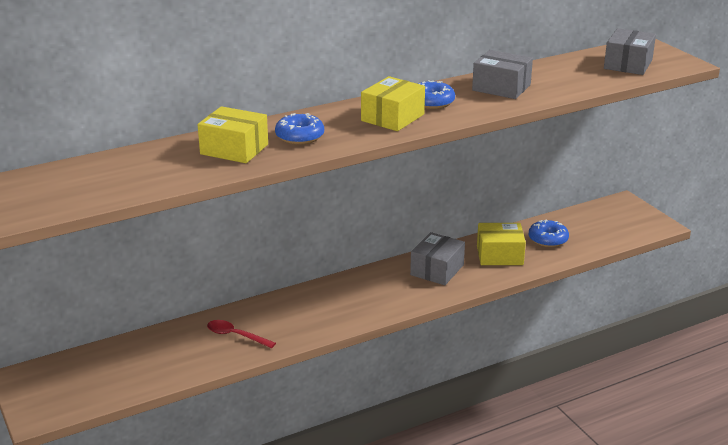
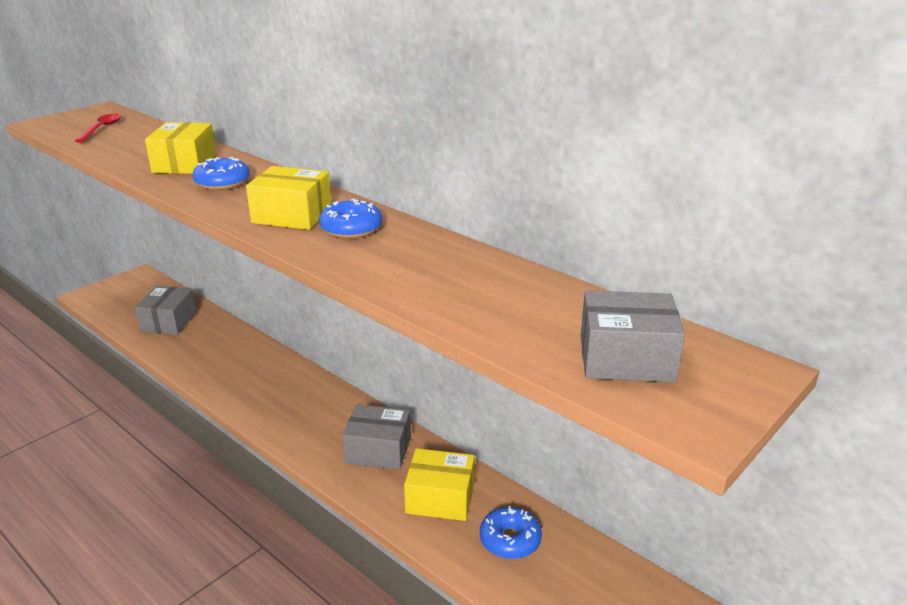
camera: 70 degrees right, 0 degrees up
(236, 336) = (209, 350): red spoon -> red spoon (101, 129)
(499, 255) = (440, 498): yellow box -> yellow box turned 60 degrees counterclockwise
(501, 88) = (431, 264): grey box -> grey box (169, 321)

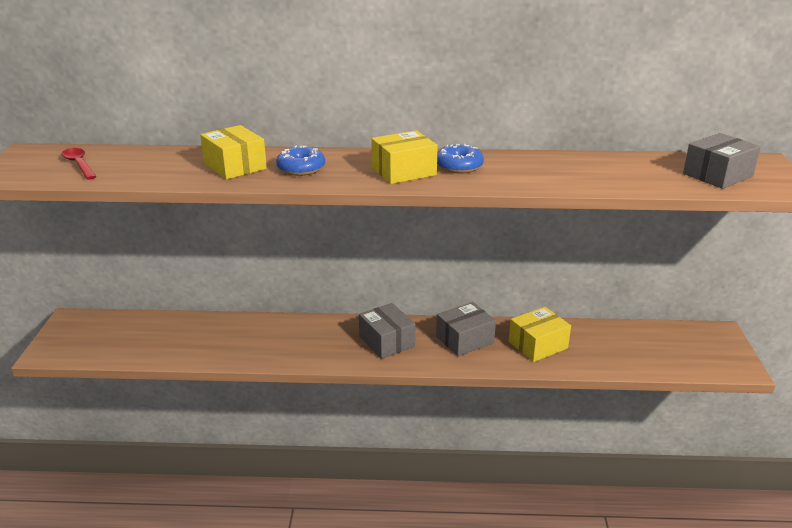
camera: 40 degrees left, 0 degrees up
(169, 321) = (168, 338): grey box -> grey box (386, 341)
(510, 540) = (601, 345): blue donut -> none

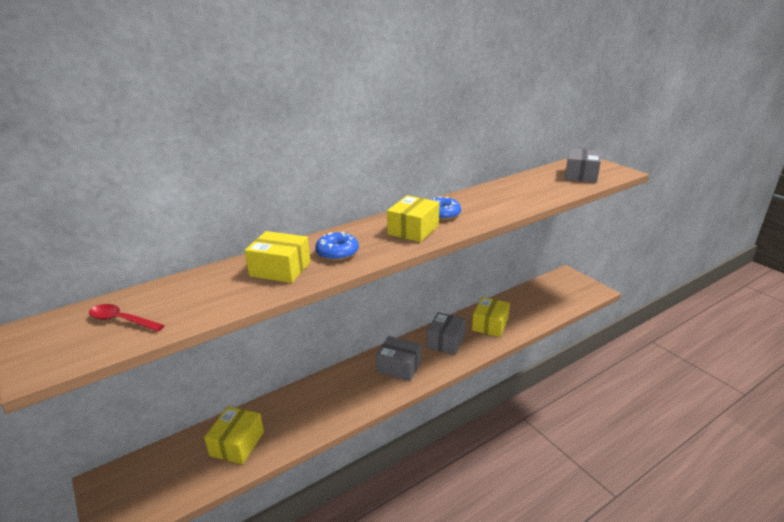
camera: 35 degrees left, 0 degrees up
(181, 338) = (237, 443): none -> yellow box

